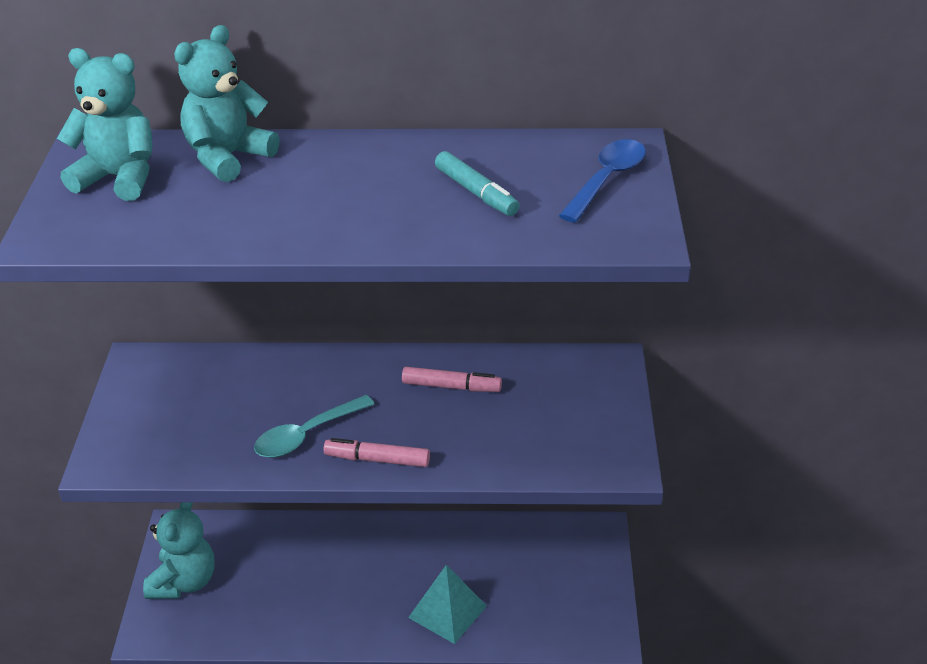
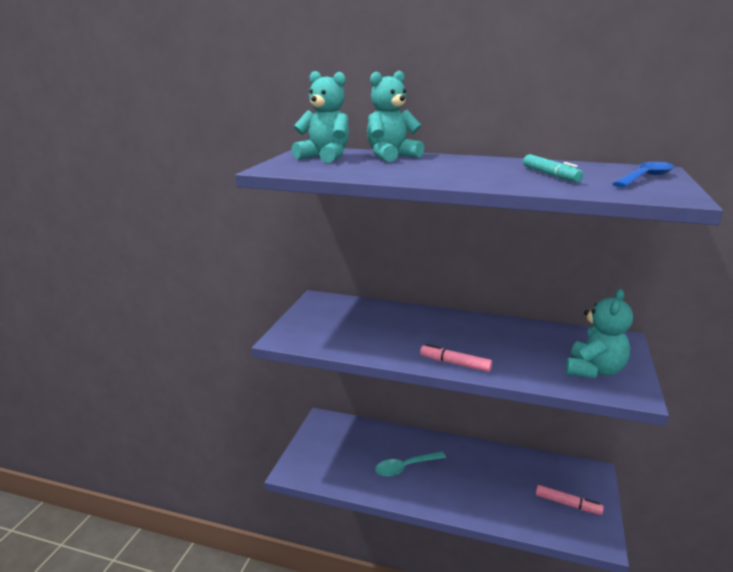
camera: 15 degrees right, 15 degrees down
(184, 582) = (320, 448): turquoise teddy bear -> turquoise teddy bear (594, 370)
(306, 435) = (410, 345): turquoise spoon -> turquoise spoon (405, 467)
(447, 611) = (485, 499): turquoise pyramid -> none
(451, 387) = (509, 335): pink marker -> pink marker (568, 504)

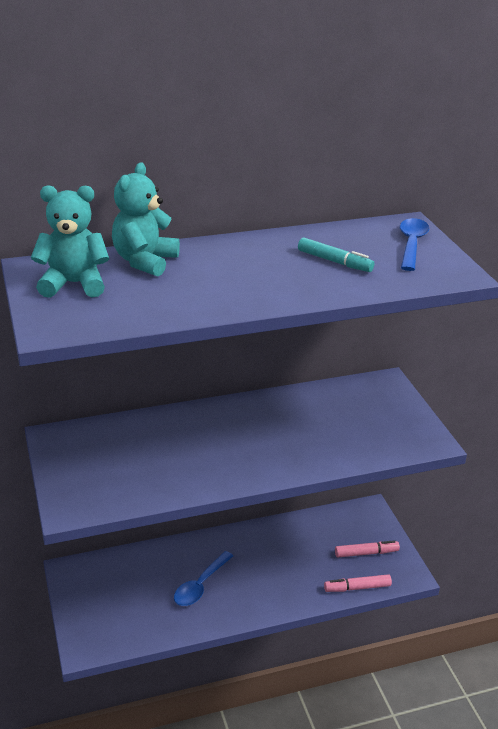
camera: 35 degrees left, 10 degrees up
(405, 467) = (200, 585): turquoise spoon -> blue spoon
(455, 363) = (269, 469): pink marker -> pink marker (357, 587)
(594, 370) = (388, 429): turquoise teddy bear -> none

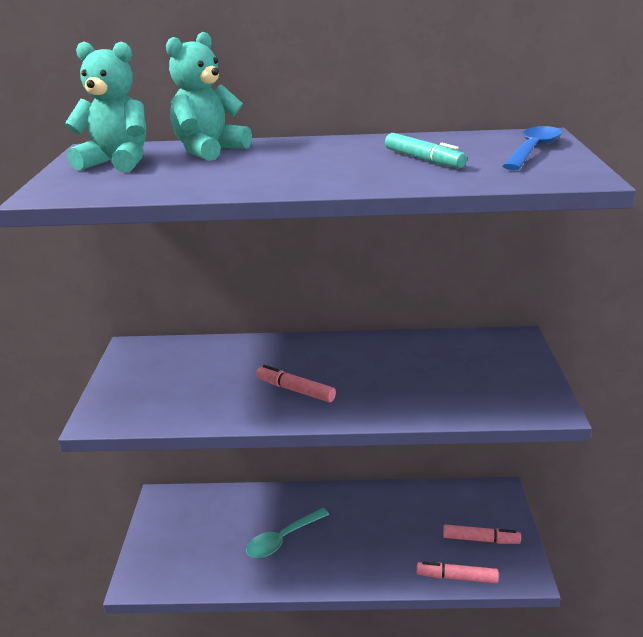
camera: 20 degrees right, 5 degrees down
(200, 585) = (282, 539): blue spoon -> turquoise spoon
(227, 456) = (295, 390): none -> pink marker

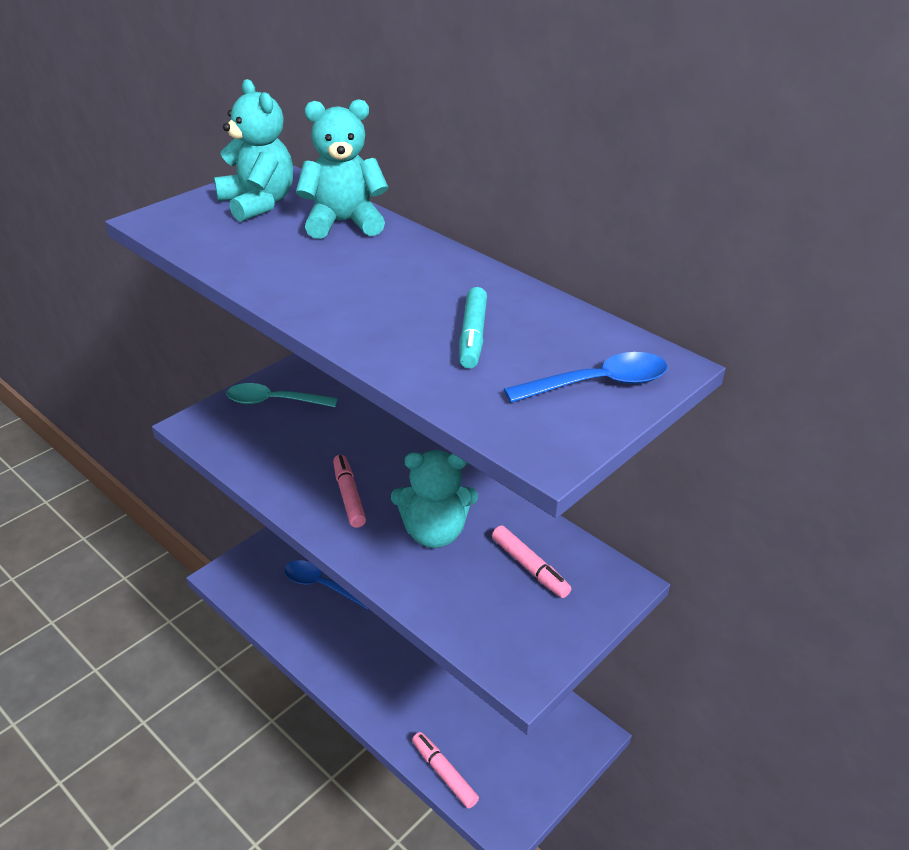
camera: 40 degrees right, 10 degrees up
(227, 532) = (321, 585): none -> blue spoon
(282, 539) = (352, 625): turquoise spoon -> turquoise spoon (273, 401)
(383, 376) = (434, 533): none -> turquoise teddy bear
(480, 539) = (509, 760): pink marker -> pink marker (529, 567)

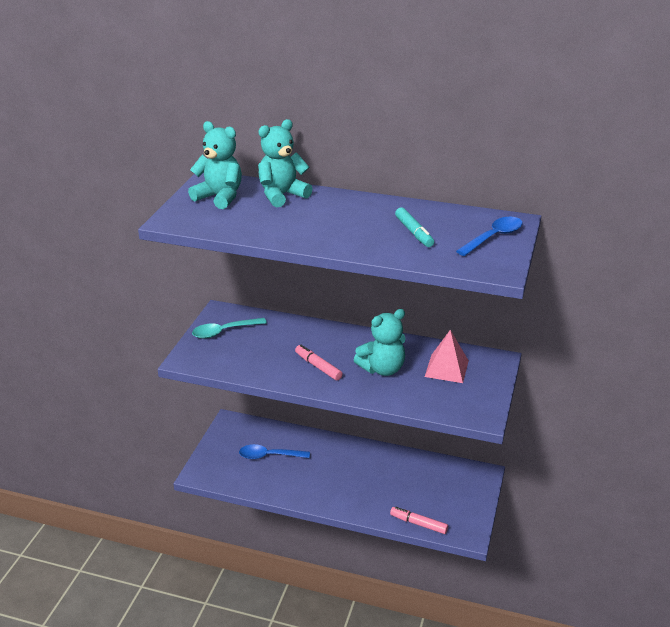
camera: 25 degrees left, 5 degrees down
(529, 567) = (446, 368): pink marker -> pink pyramid

